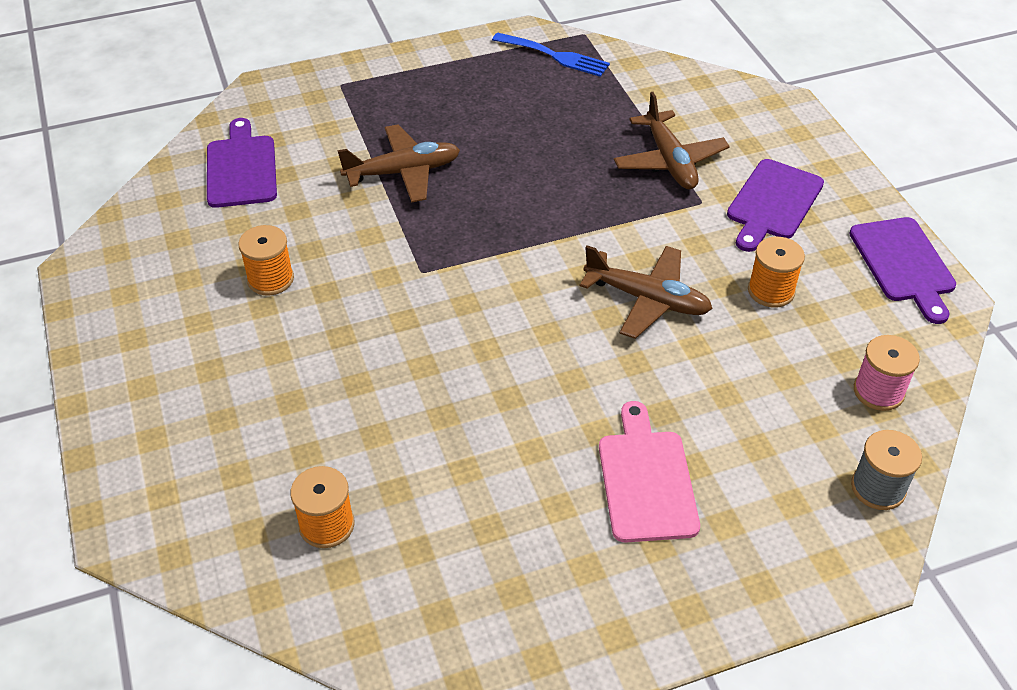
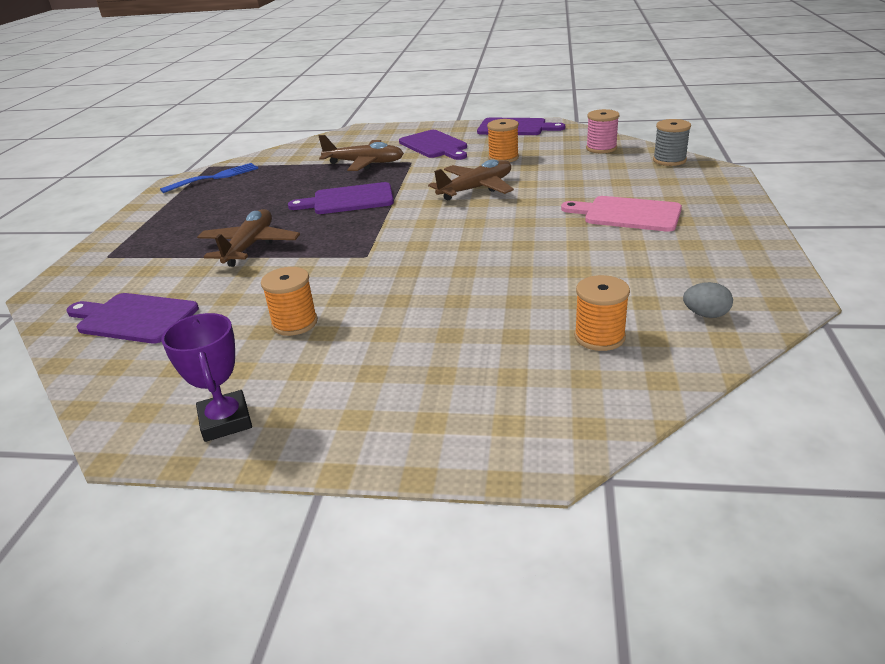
camera: 60 degrees left, 15 degrees down
(117, 307) = (225, 421): none -> purple trophy
(407, 613) = (705, 315): none -> grey egg
(553, 195) = (348, 200): none -> purple cutting board

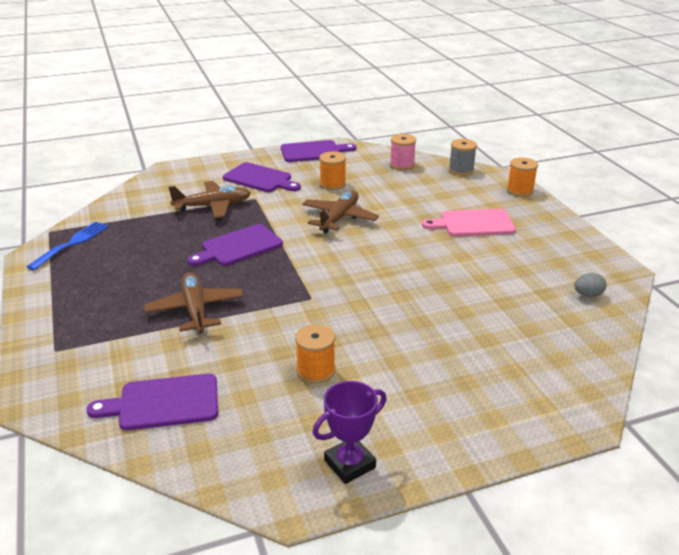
camera: 30 degrees left, 0 degrees up
(225, 421) = (349, 464): purple trophy -> purple trophy turned 75 degrees counterclockwise
(599, 337) = (540, 327): orange spool -> orange spool (520, 190)

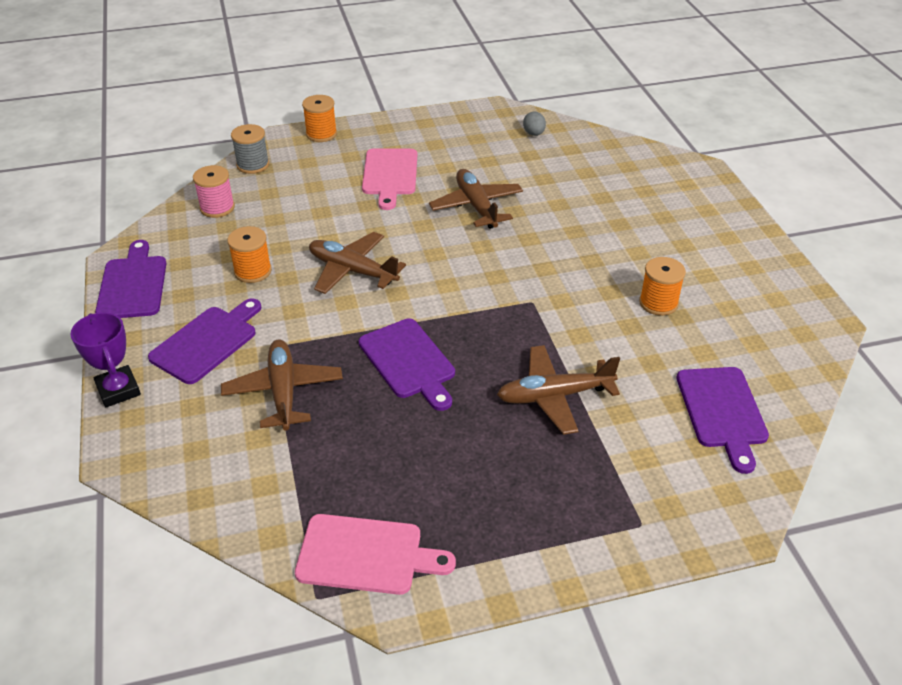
camera: 85 degrees left, 10 degrees up
(72, 243) = (366, 555): blue fork -> pink cutting board
(349, 464) = (776, 289): purple trophy -> purple trophy (118, 390)
(442, 266) = (476, 206): none -> brown plane

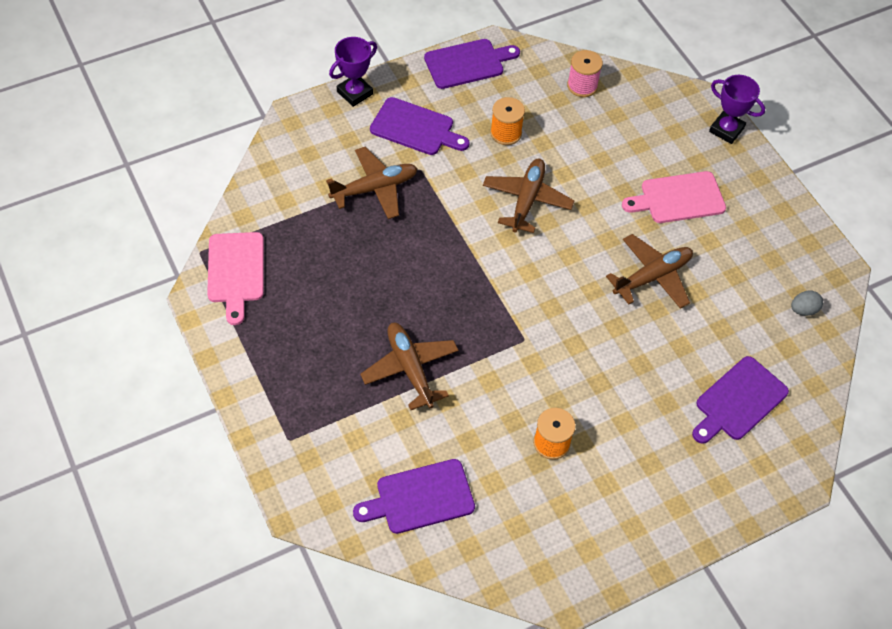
camera: 75 degrees right, 15 degrees up
(253, 165) = (654, 92): grey spool -> none
(321, 134) = (726, 130): orange spool -> purple trophy
(409, 362) = (425, 261): purple cutting board -> purple cutting board (738, 401)

